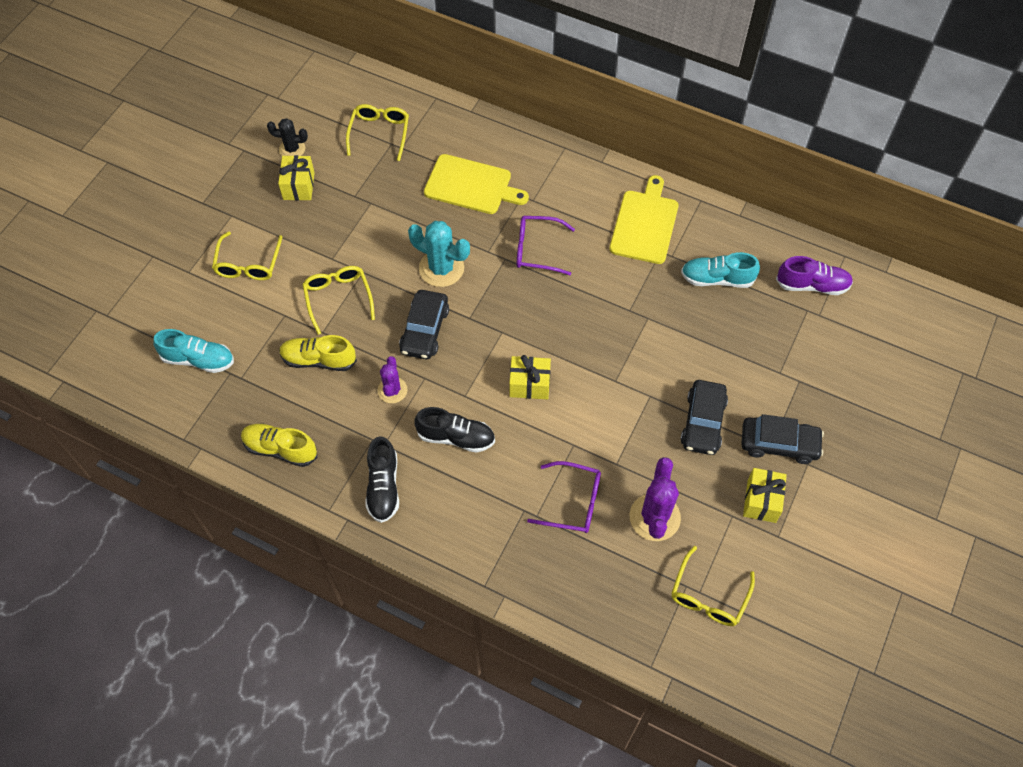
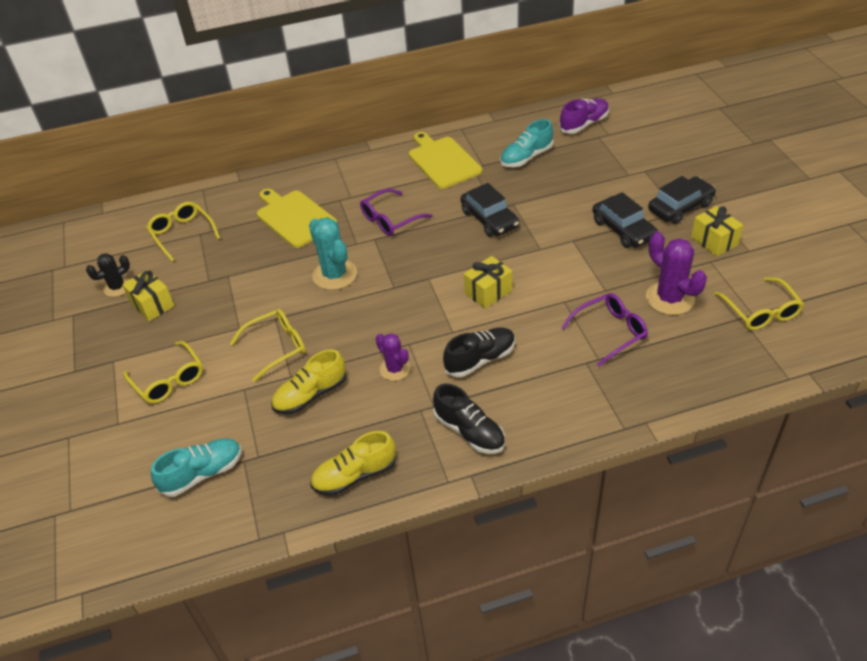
camera: 40 degrees left, 15 degrees down
(338, 298) = (276, 347): yellow glasses -> yellow glasses turned 120 degrees clockwise
(424, 330) = (370, 317): black car -> black car (489, 219)
(441, 268) = (335, 275): turquoise cactus -> turquoise cactus turned 75 degrees clockwise
(471, 185) = (294, 217): yellow cutting board -> yellow cutting board turned 105 degrees counterclockwise

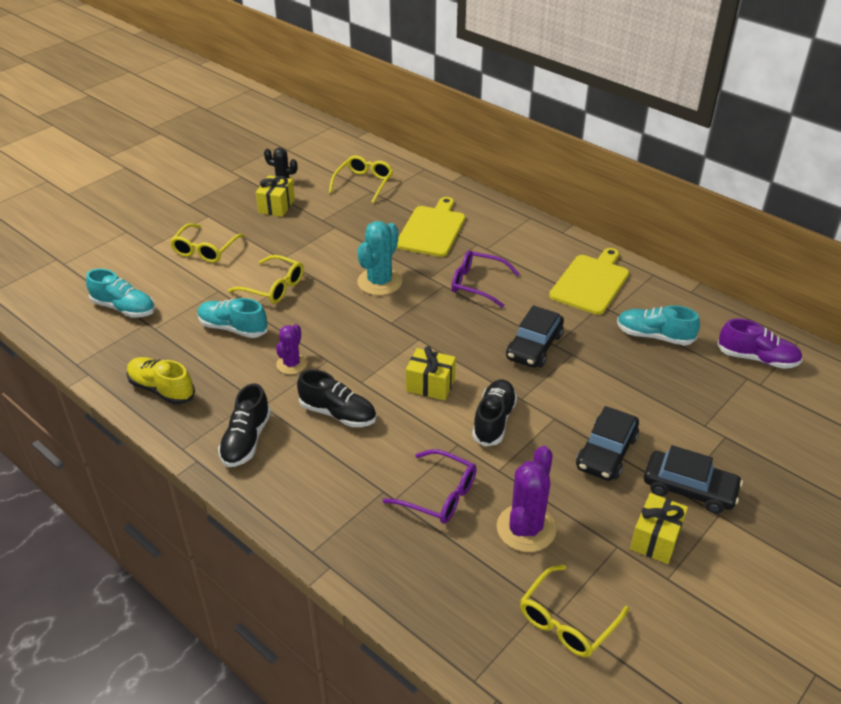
camera: 55 degrees right, 5 degrees down
(310, 395) = (233, 328): yellow shoe -> turquoise shoe
(553, 272) = (494, 420): none -> black shoe

